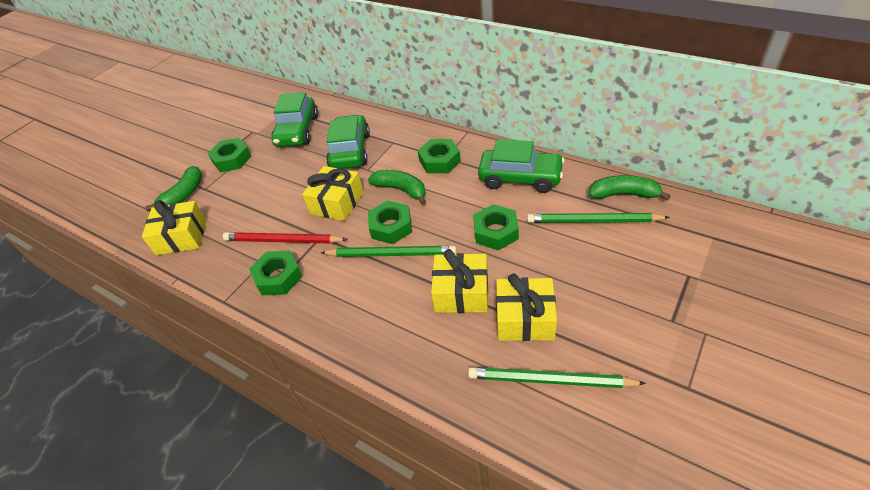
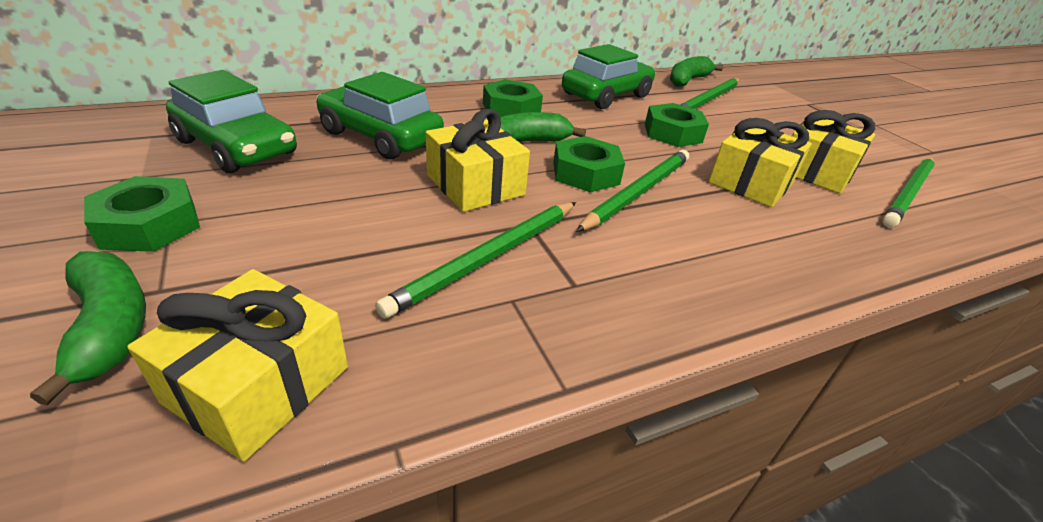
camera: 65 degrees left, 10 degrees down
(278, 277) = (575, 295): green nut -> none
(283, 241) = (488, 258): red pencil -> green pencil

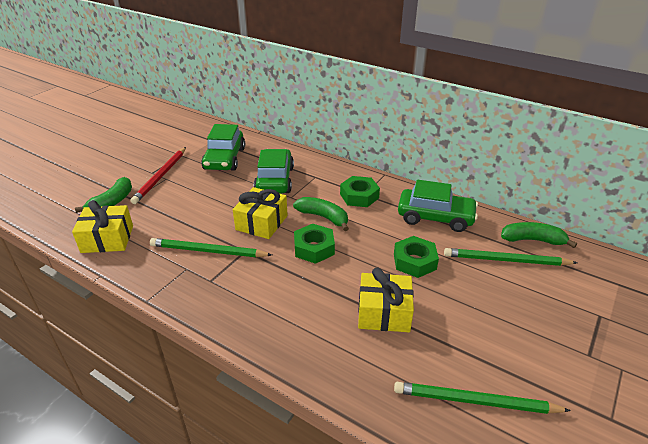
camera: 60 degrees right, 0 degrees up
(149, 225) = (161, 176): green nut -> red pencil
(638, 192) = (314, 272): green pencil -> none
(816, 171) = (446, 341): yellow gift -> none

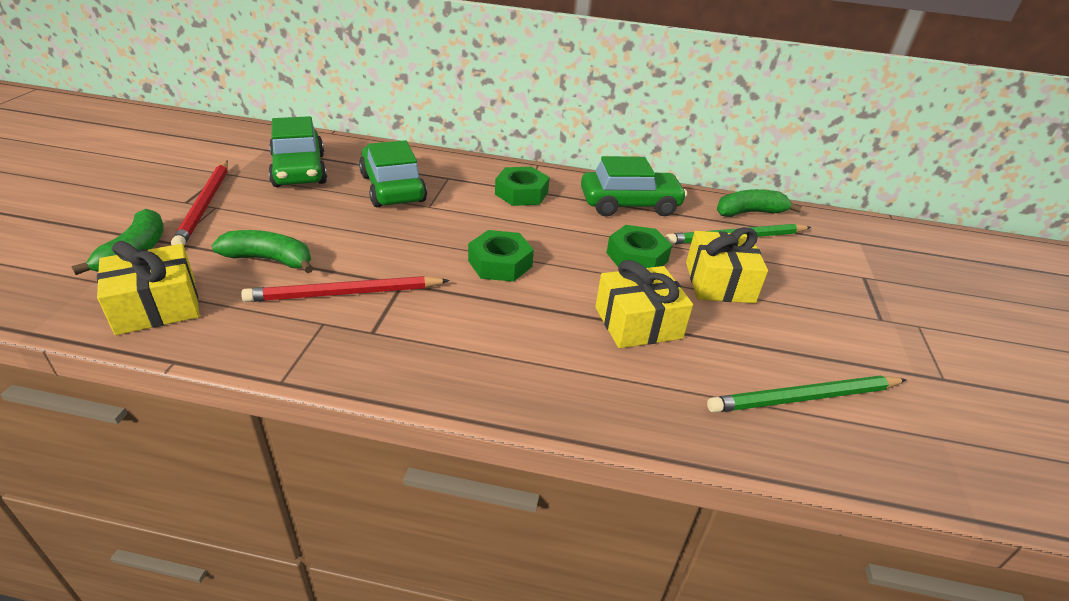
camera: 25 degrees left, 0 degrees up
(208, 251) = (345, 293): green pencil -> red pencil
(261, 222) = (406, 244): yellow gift -> yellow gift (719, 282)
(323, 217) = (489, 224): green banana -> green banana (270, 260)

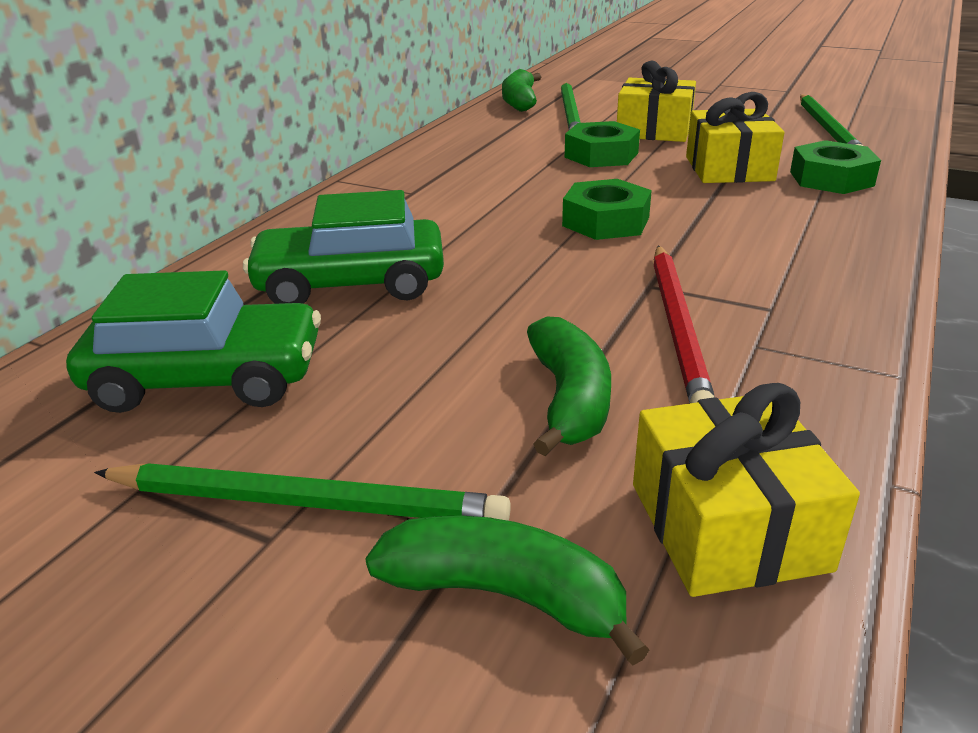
camera: 70 degrees left, 5 degrees down
(205, 205) = (306, 502): red pencil -> green pencil
(270, 260) = (569, 399): green banana -> green banana turned 150 degrees clockwise
(521, 193) = (420, 196): green nut -> green nut (831, 179)
(629, 204) = (479, 145): green car -> none

